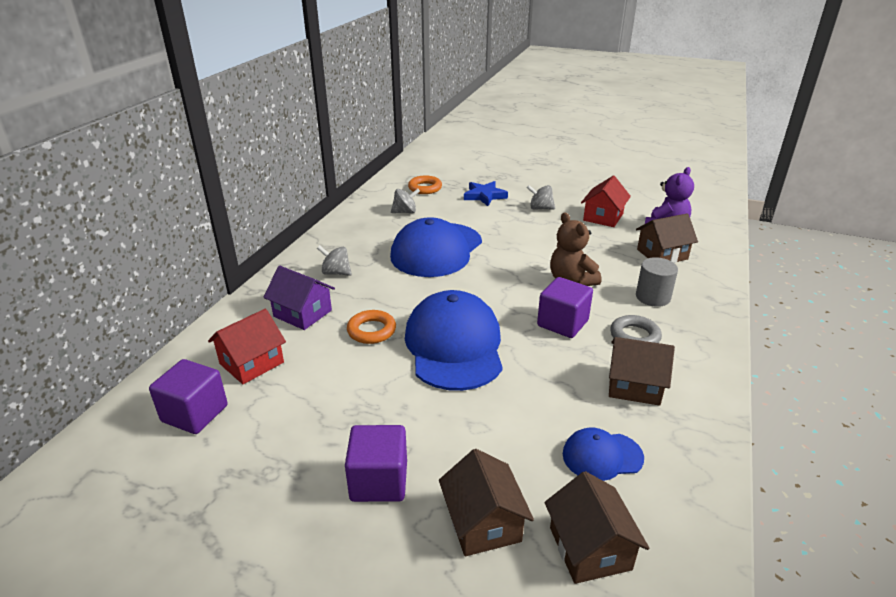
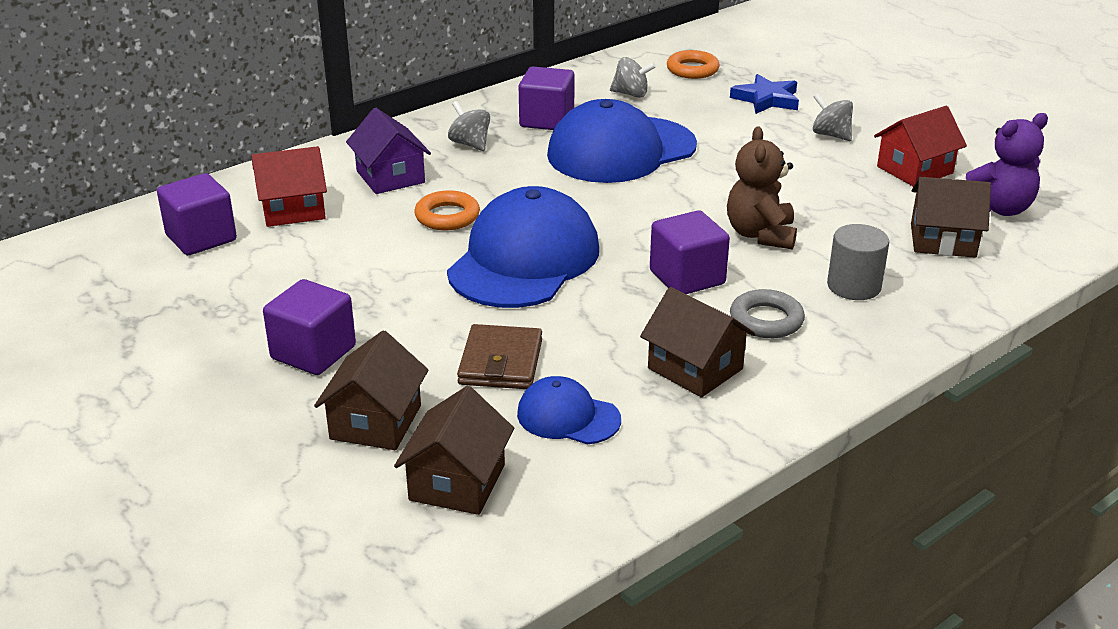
camera: 30 degrees right, 0 degrees up
(370, 242) = (547, 120): none -> purple cube
(517, 431) = (501, 362): none -> brown wallet

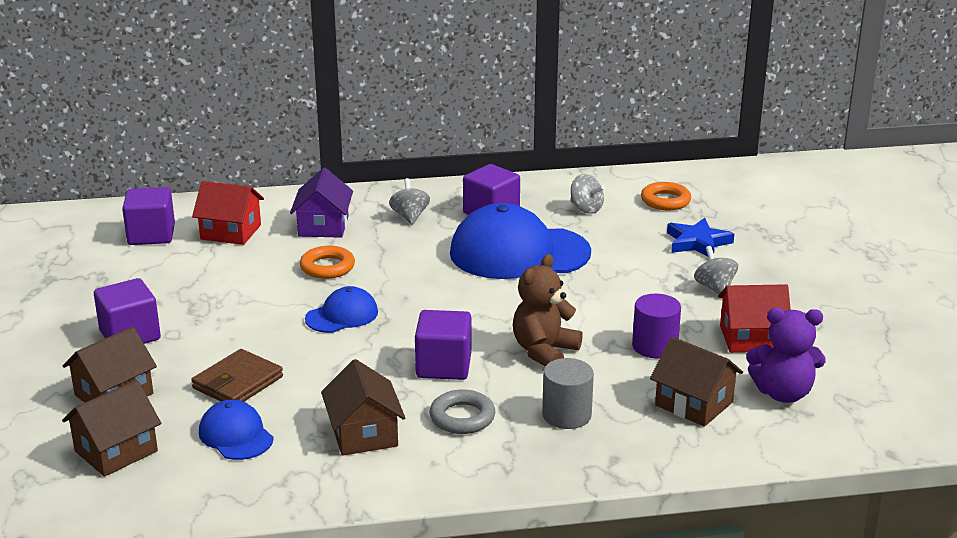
camera: 30 degrees right, 5 degrees down
(524, 260) = (342, 315): blue cap -> blue cap, size x0.49
(847, 200) = (654, 346): none -> purple cylinder

